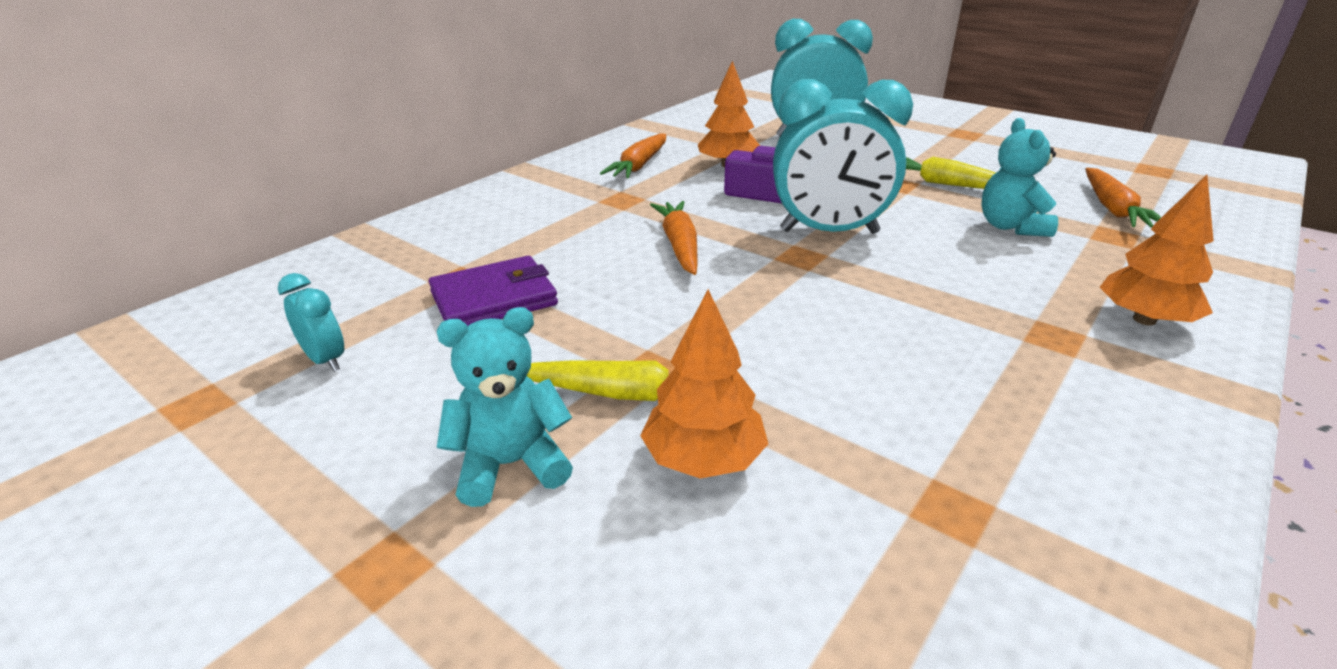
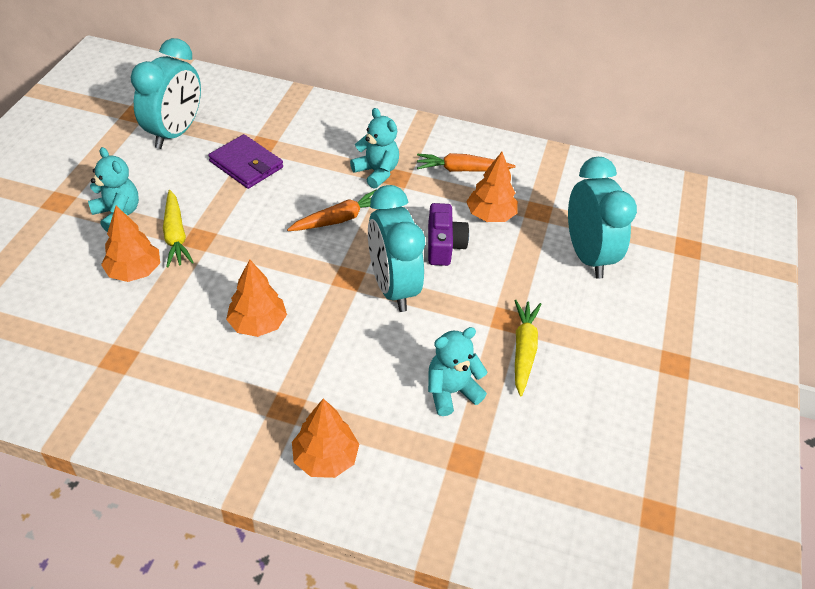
camera: 65 degrees right, 15 degrees up
(325, 360) = (175, 133): turquoise clock -> turquoise clock, size x2.20
(602, 209) = (376, 172): none -> turquoise teddy bear
(879, 337) = (258, 324): none -> orange tree
(1113, 209) = (526, 466): orange carrot -> none

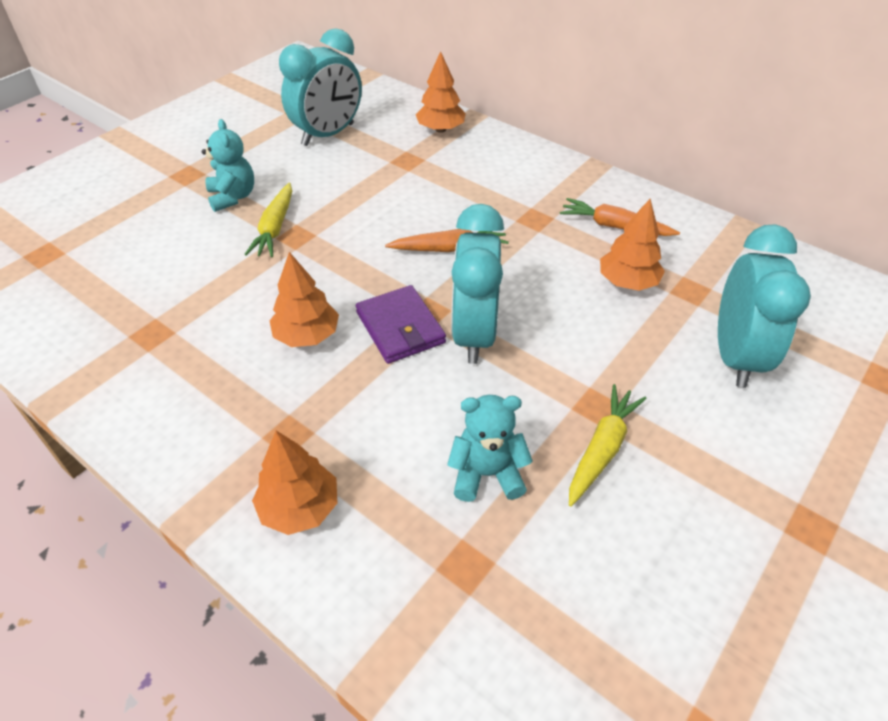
camera: 25 degrees right, 0 degrees up
(134, 271) = (216, 253): orange tree -> orange tree (440, 129)
(246, 164) = (381, 176): purple wallet -> purple wallet (400, 327)
(376, 172) = (514, 210): turquoise teddy bear -> none
(444, 245) = (556, 302): purple camera -> none

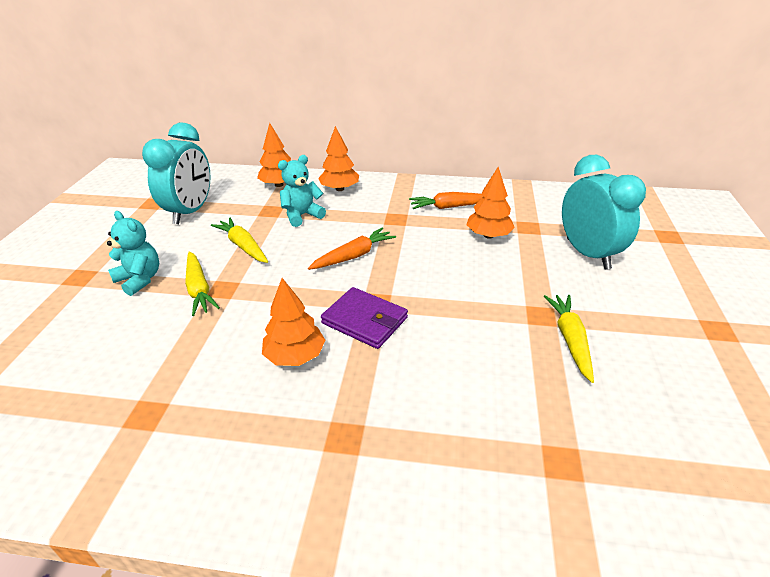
camera: 30 degrees left, 10 degrees down
(300, 507) = (404, 489): orange tree -> orange tree (339, 189)
(348, 194) = (243, 246): none -> yellow carrot
(474, 334) = (422, 303): turquoise clock -> none
(487, 474) = (516, 391): turquoise teddy bear -> turquoise teddy bear (302, 215)

